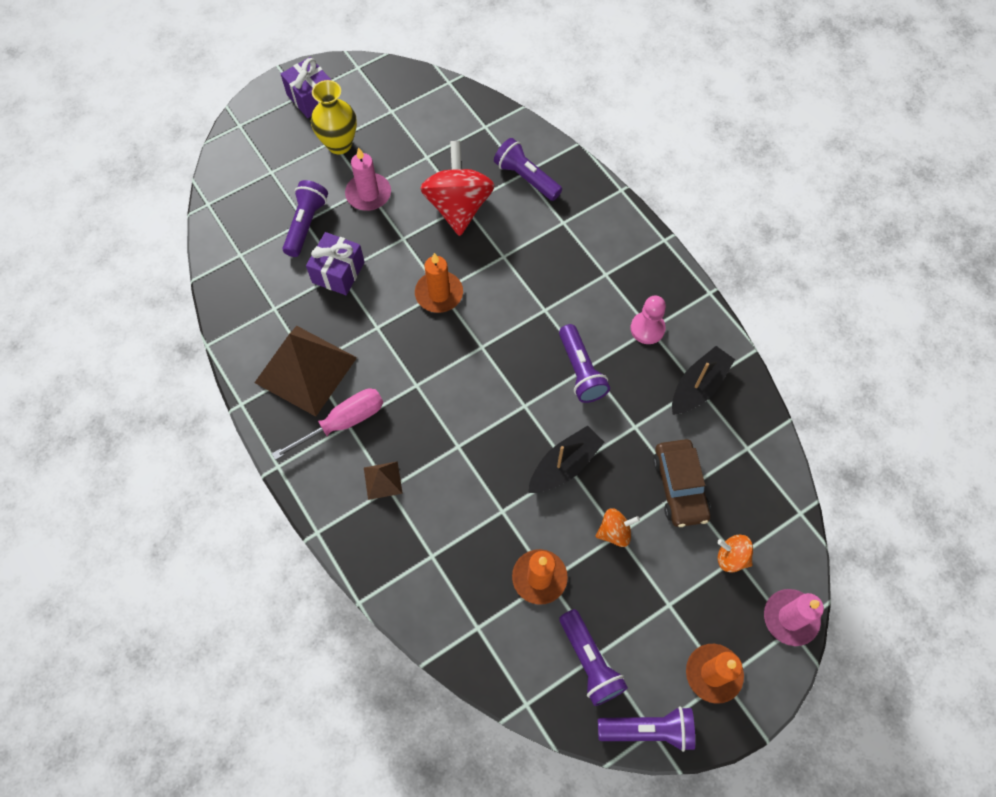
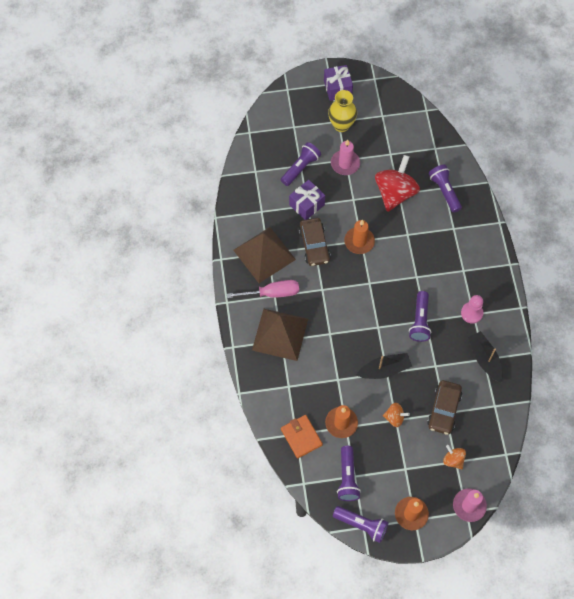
camera: 25 degrees right, 0 degrees up
(375, 325) = (314, 245): none -> brown car
(383, 480) = (280, 334): brown pyramid -> brown pyramid, size x2.25
(488, 629) = (301, 437): none -> orange wallet
(698, 386) = (484, 359): black boat -> black boat turned 90 degrees counterclockwise

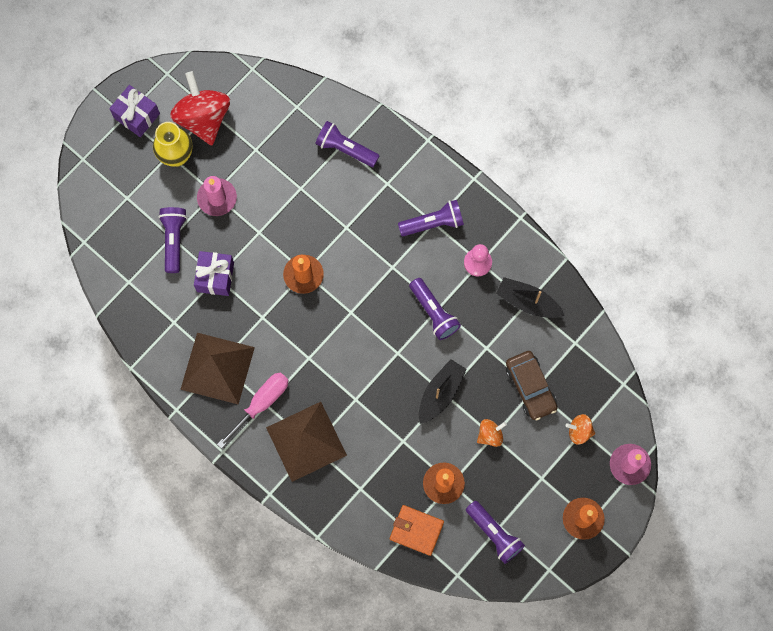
camera: 40 degrees left, 10 degrees up
(314, 245) = (260, 316): brown car -> none
(361, 525) = (546, 569): purple flashlight -> purple flashlight (433, 223)
(395, 193) = (296, 191): red spinning top -> red spinning top (203, 118)

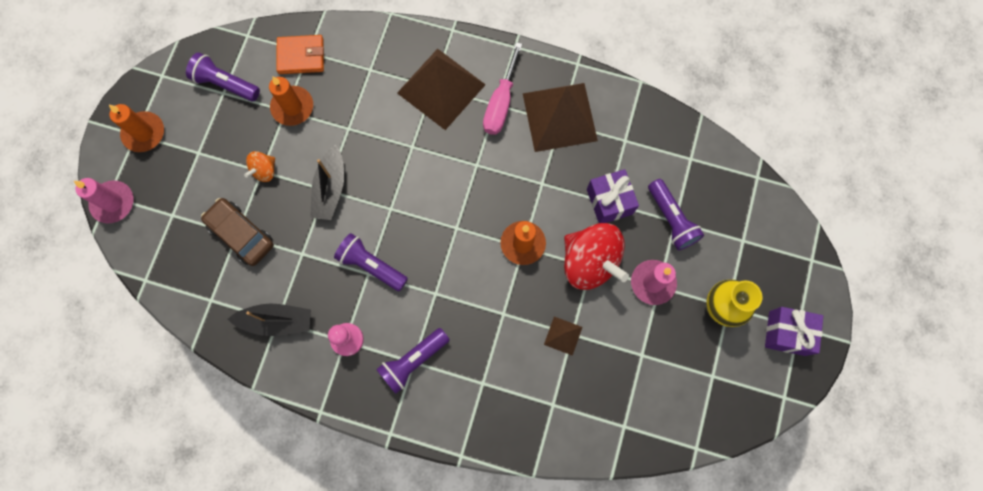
camera: 155 degrees right, 0 degrees up
(203, 118) = (716, 364): red spinning top -> red spinning top (589, 262)
(308, 190) = (563, 335): none -> brown pyramid
(345, 149) = (546, 402): purple flashlight -> none
(579, 431) = (175, 213): orange spinning top -> none

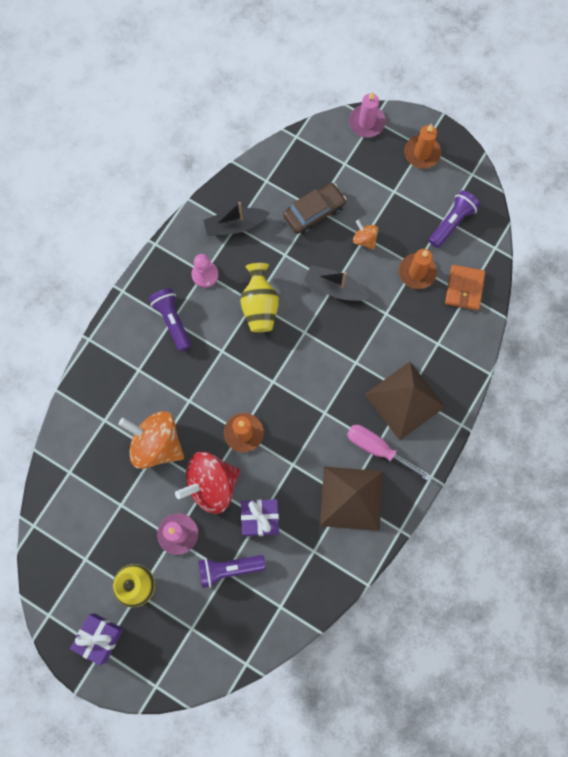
camera: 105 degrees right, 0 degrees up
(276, 321) = (235, 225): black boat -> black boat turned 60 degrees clockwise
(371, 265) = (260, 306): purple flashlight -> yellow vase
(563, 335) = (156, 444): brown pyramid -> orange spinning top

